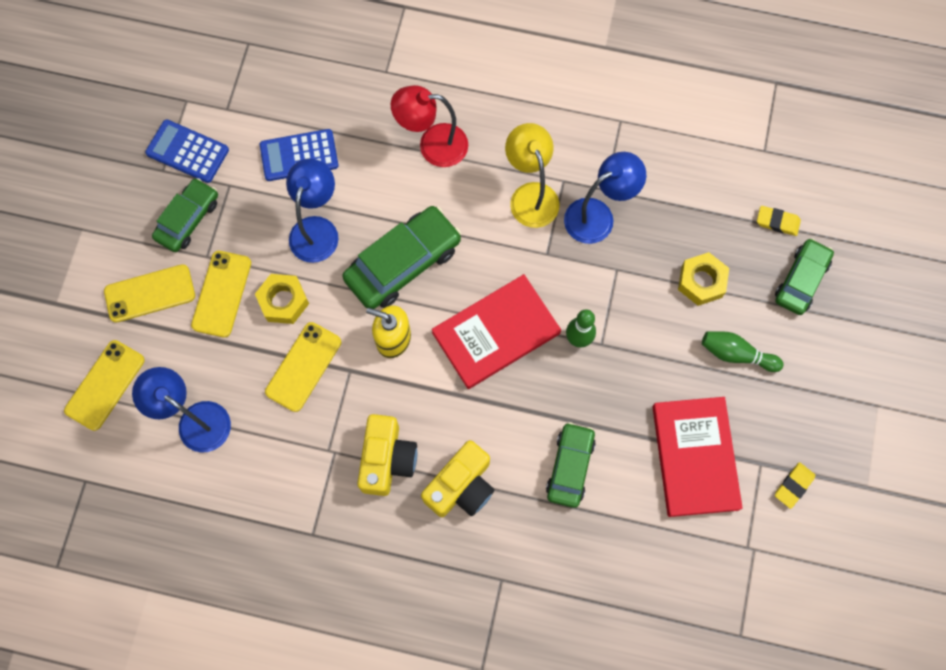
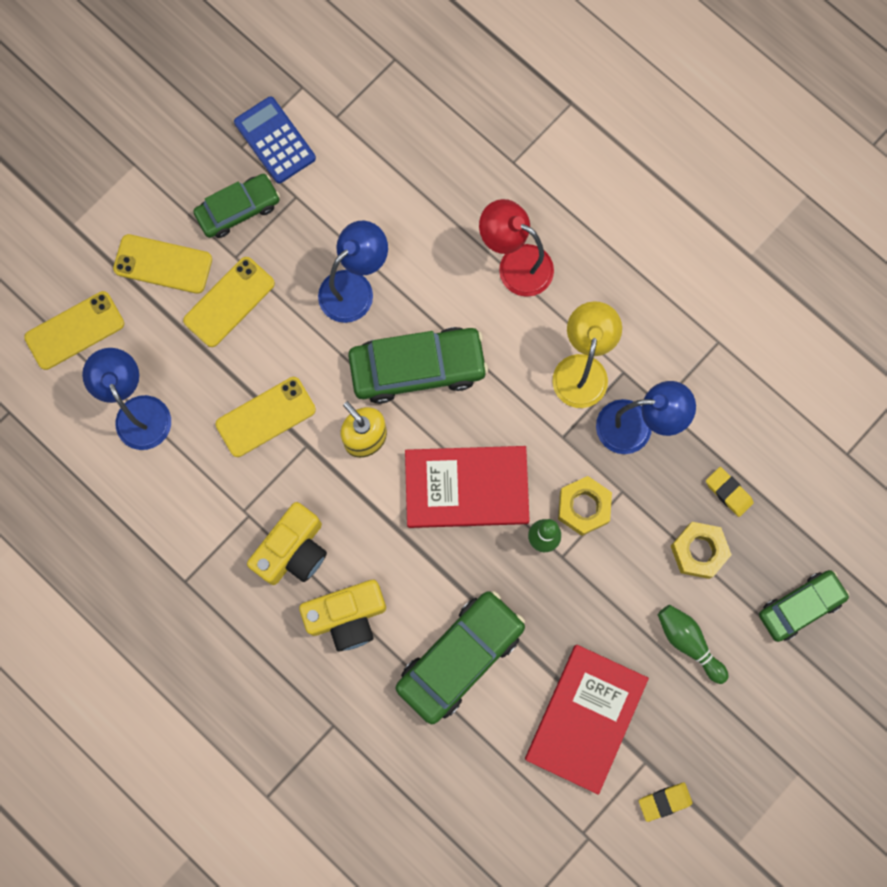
camera: 30 degrees right, 5 degrees up
(283, 301) = (282, 342): yellow nut -> yellow nut (583, 507)
(299, 155) = (379, 203): blue calculator -> none
(570, 467) = (460, 657): green car -> green car, size x1.56
(777, 222) = (813, 534): yellow eraser -> yellow eraser (728, 492)

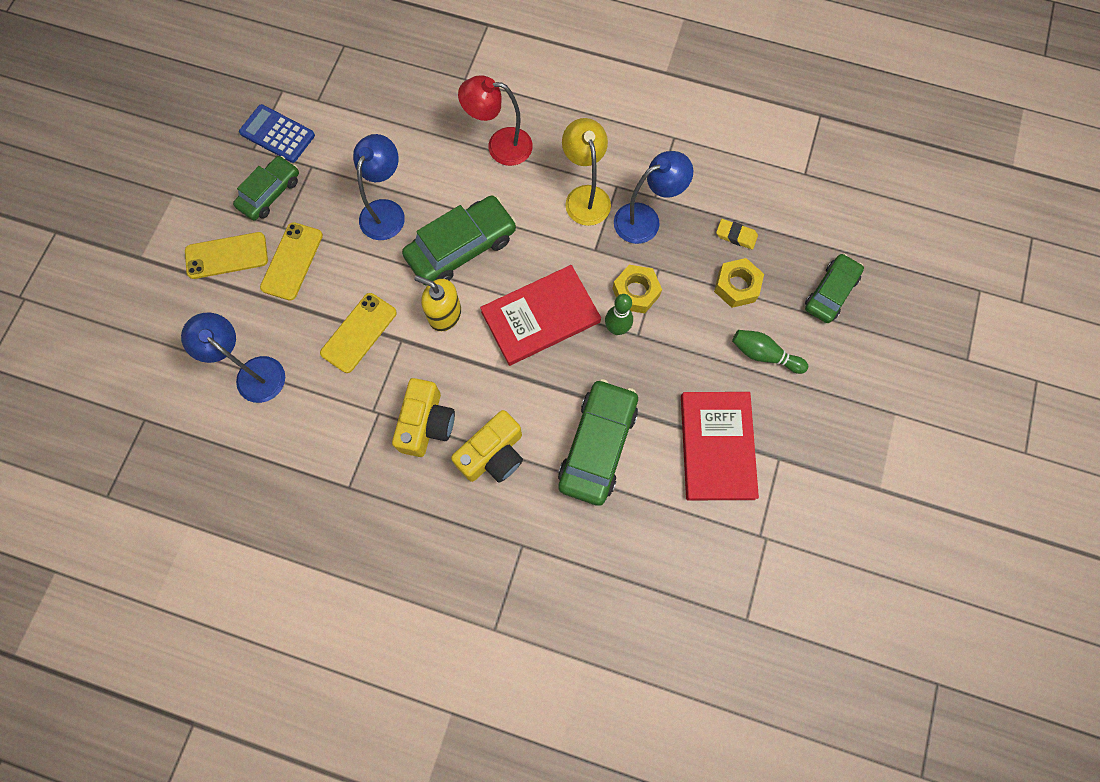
camera: 25 degrees left, 5 degrees down
(75, 330) = (174, 334): yellow phone -> none
(664, 801) = (809, 481): yellow eraser -> none

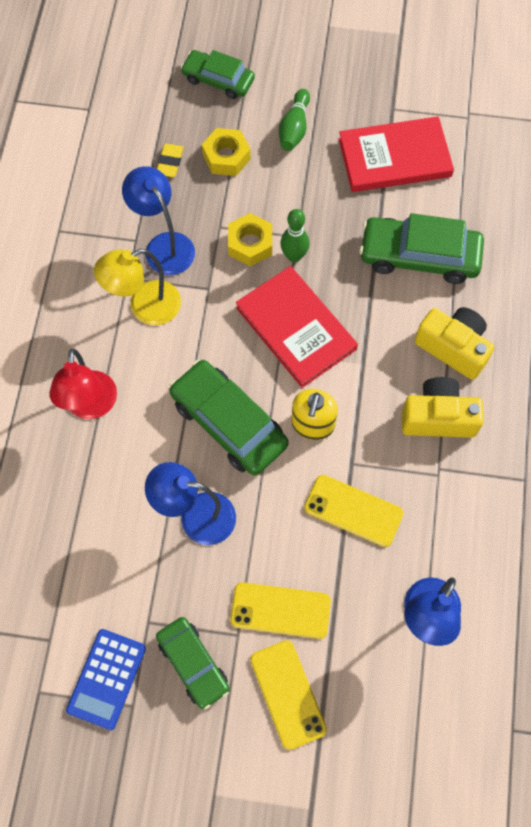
camera: 100 degrees left, 5 degrees down
(270, 193) = (193, 664): green car -> green car turned 150 degrees counterclockwise

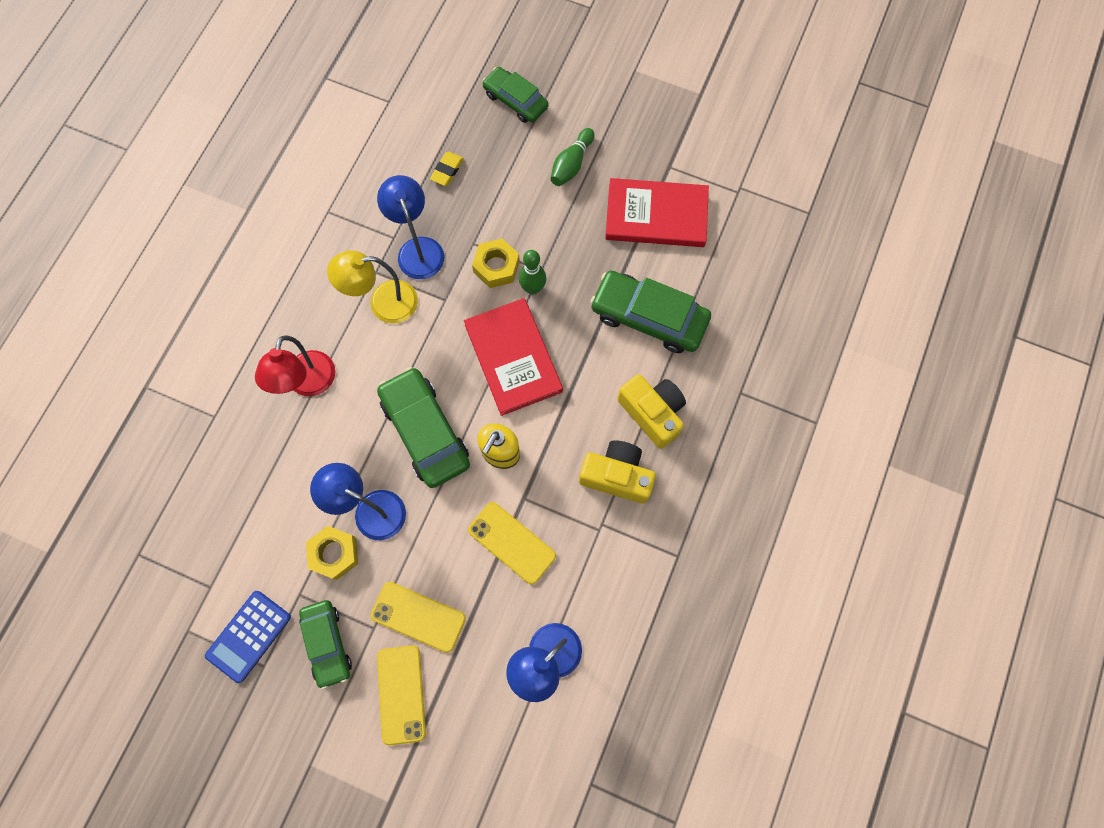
camera: 15 degrees right, 5 degrees up
(226, 157) = (500, 177): yellow nut -> yellow nut (334, 554)

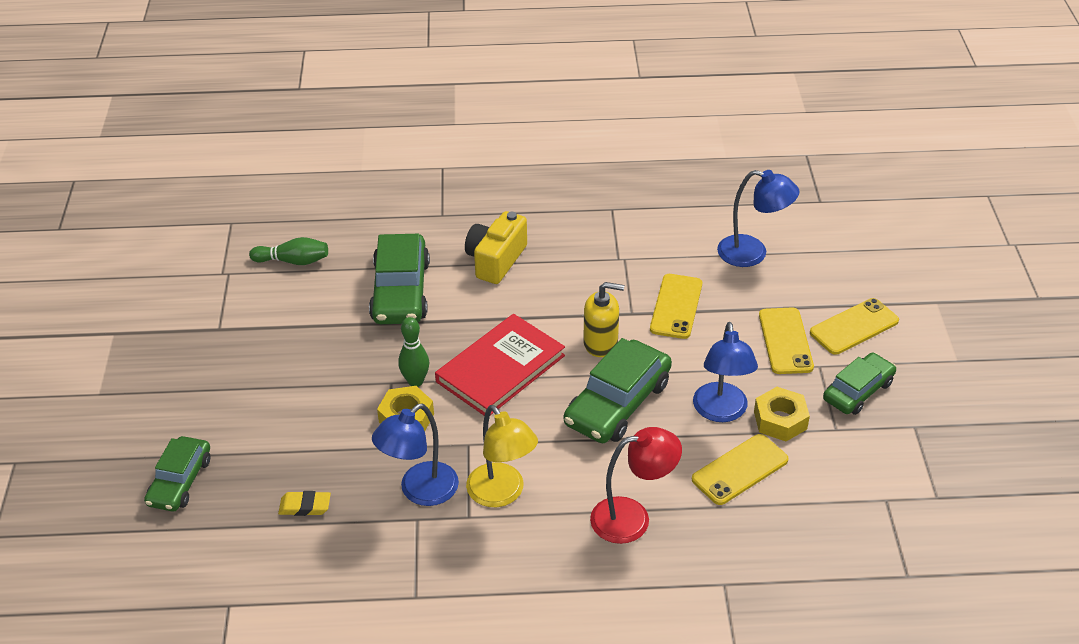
camera: 115 degrees left, 30 degrees down
(249, 636) = (900, 449): blue calculator -> none
(304, 489) = (740, 470): none -> yellow phone
(571, 164) = (249, 403): green bowling pin -> green bowling pin (293, 261)
(617, 476) = (569, 263): yellow camera -> none
(656, 215) = (283, 320): red book -> none

